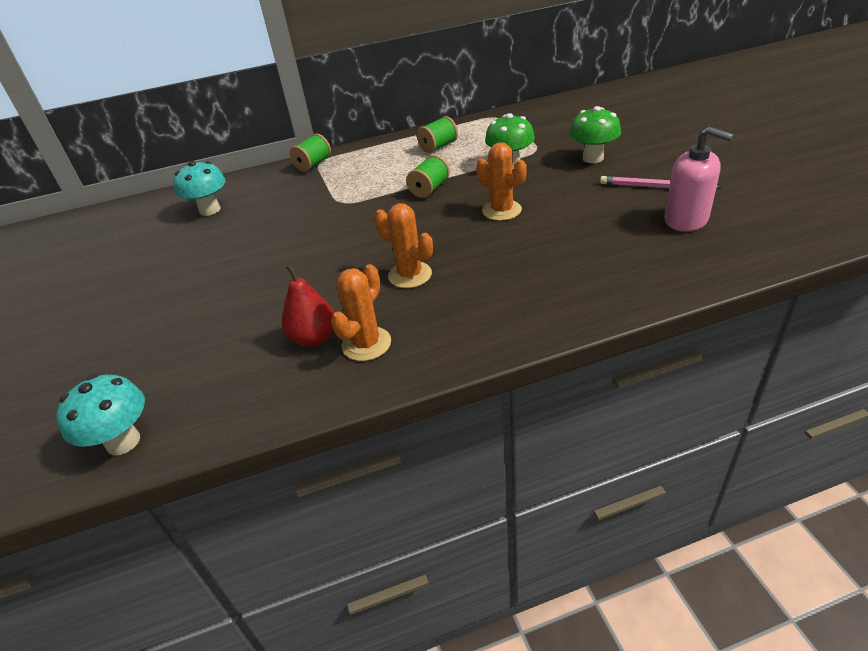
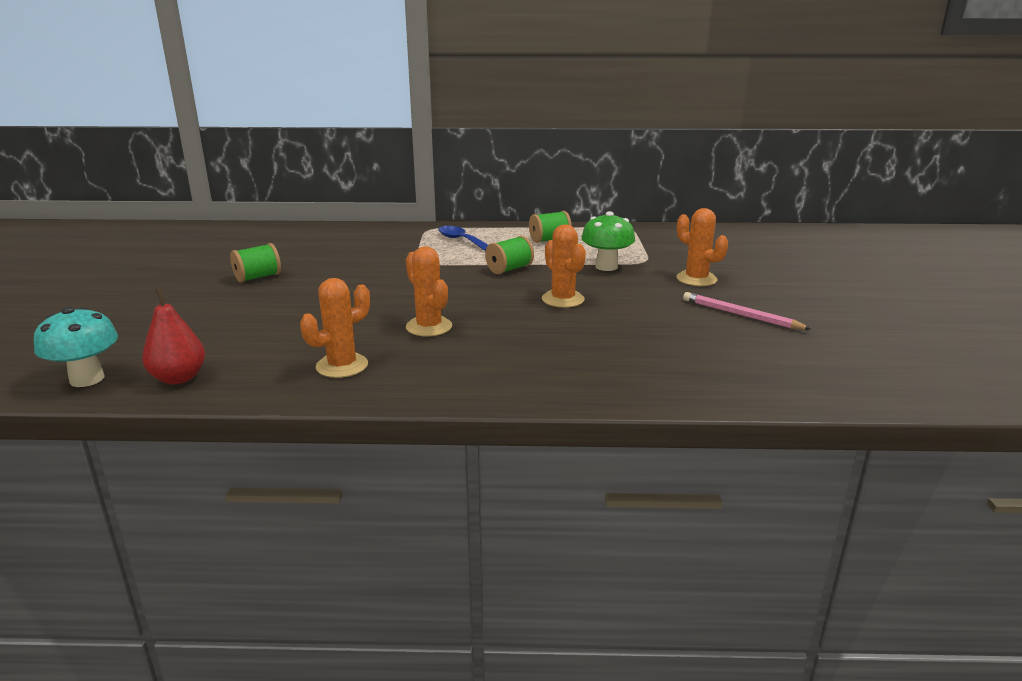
camera: 15 degrees right, 15 degrees down
(210, 210) = (302, 243): turquoise mushroom -> none
(313, 164) = (421, 230): green spool -> green spool (258, 277)
(314, 338) = (302, 350): red pear -> red pear (179, 378)
(360, 167) = (461, 240): none -> blue spoon
(593, 158) = (696, 279): green mushroom -> orange cactus
(686, 220) = (747, 348): pink soap dispenser -> none

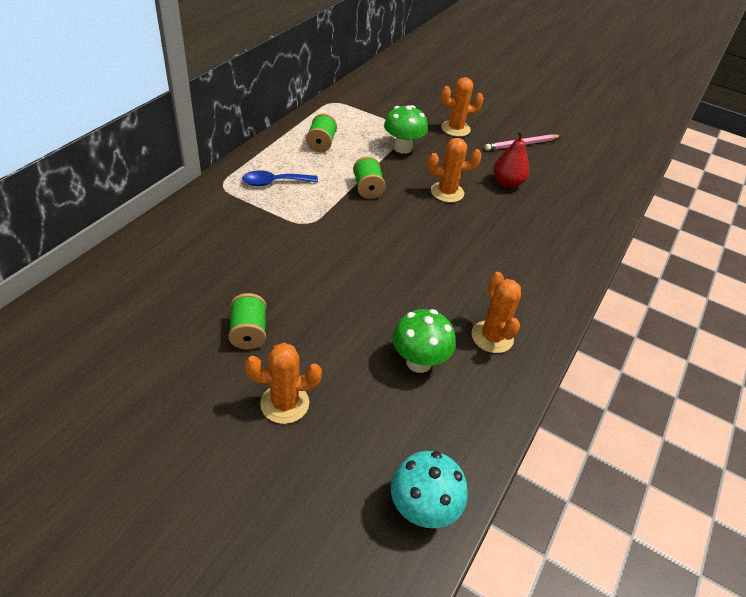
camera: 65 degrees left, 20 degrees up
(179, 378) = (458, 440): red pear -> red pear (507, 183)
(274, 341) = (419, 362): none -> green mushroom
(429, 327) = (450, 270): orange cactus -> orange cactus (284, 403)

